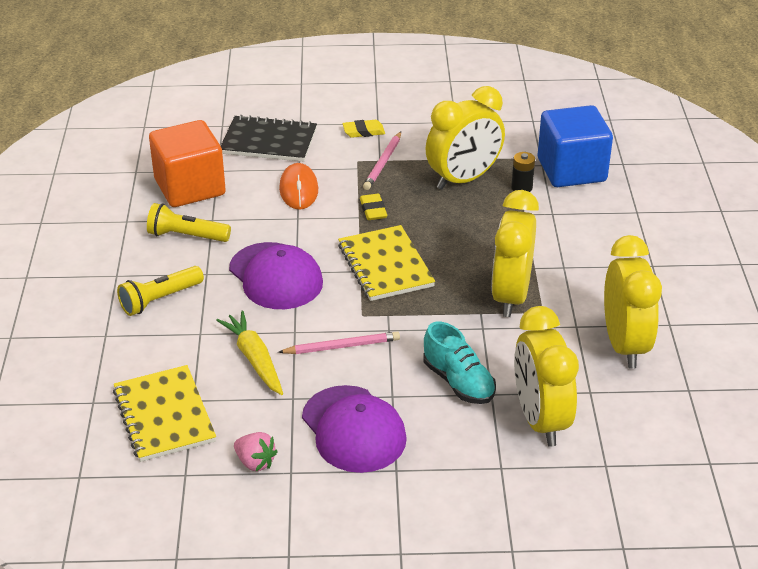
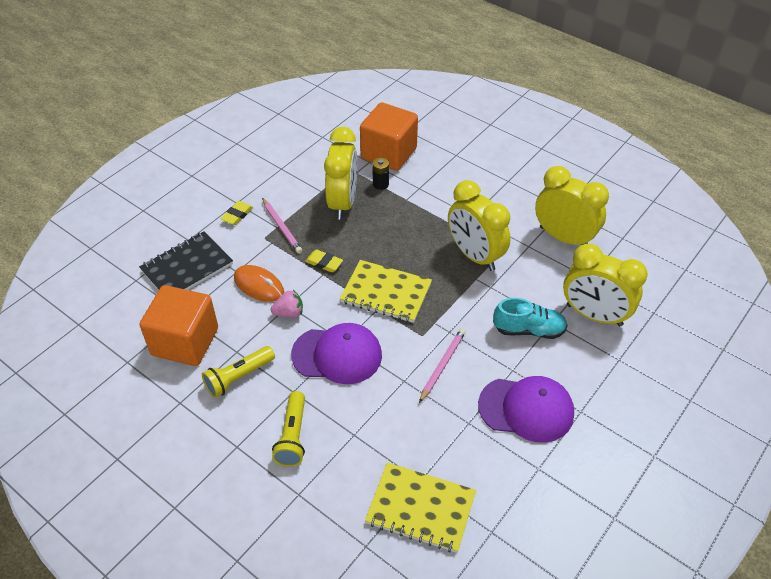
camera: 50 degrees left, 10 degrees up
(254, 359) = (410, 419): yellow carrot -> none
(255, 462) = (513, 482): pink strawberry -> pink strawberry (289, 313)
(571, 170) = (388, 153): blue cube -> orange cube

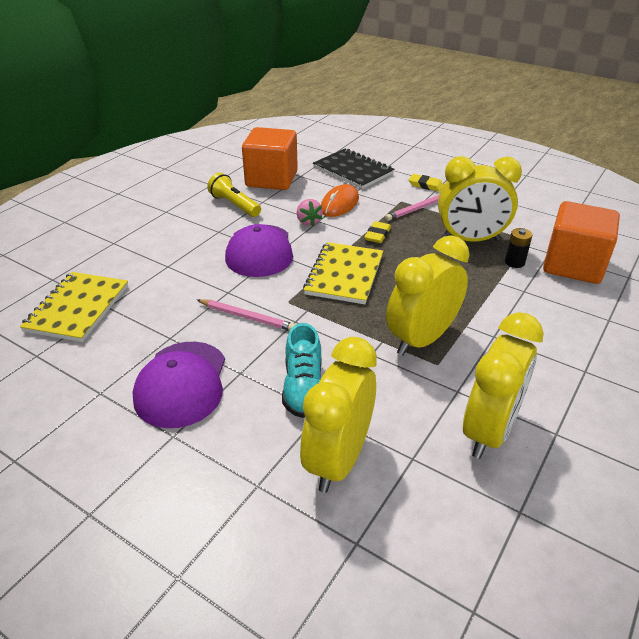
camera: 85 degrees right, 10 degrees down
(293, 436) = (171, 235): yellow flashlight -> none

